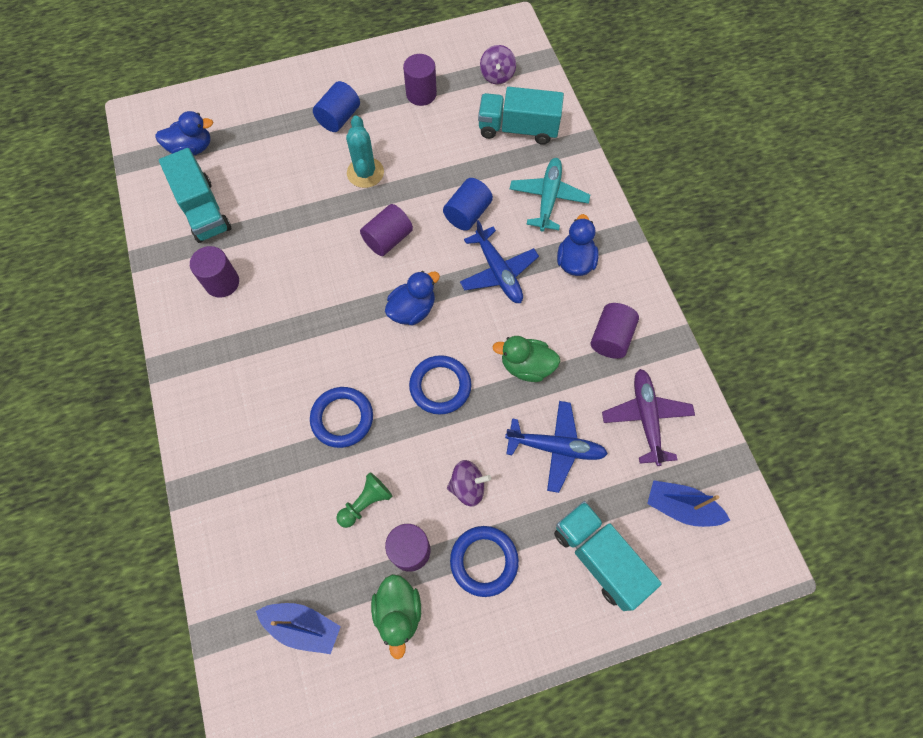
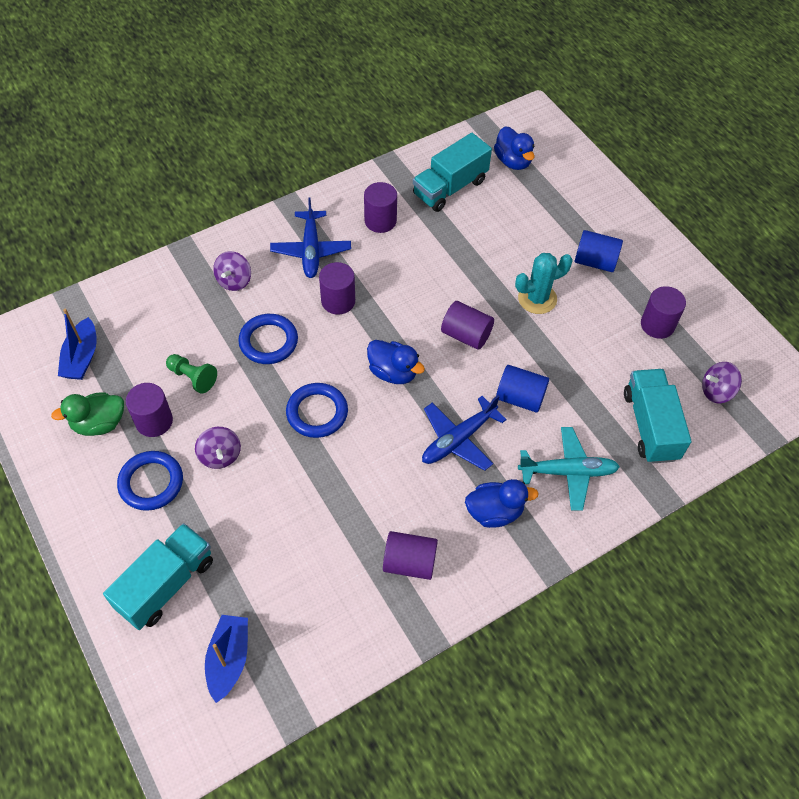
camera: 75 degrees right, 10 degrees down
(250, 441) = (234, 281): none -> purple spinning top
(312, 342) = (338, 301): none -> purple cylinder
(526, 366) = (356, 485): green duck -> none
(556, 448) = (273, 527): blue plane -> blue plane (311, 250)
(646, 417) = (323, 611): purple plane -> none

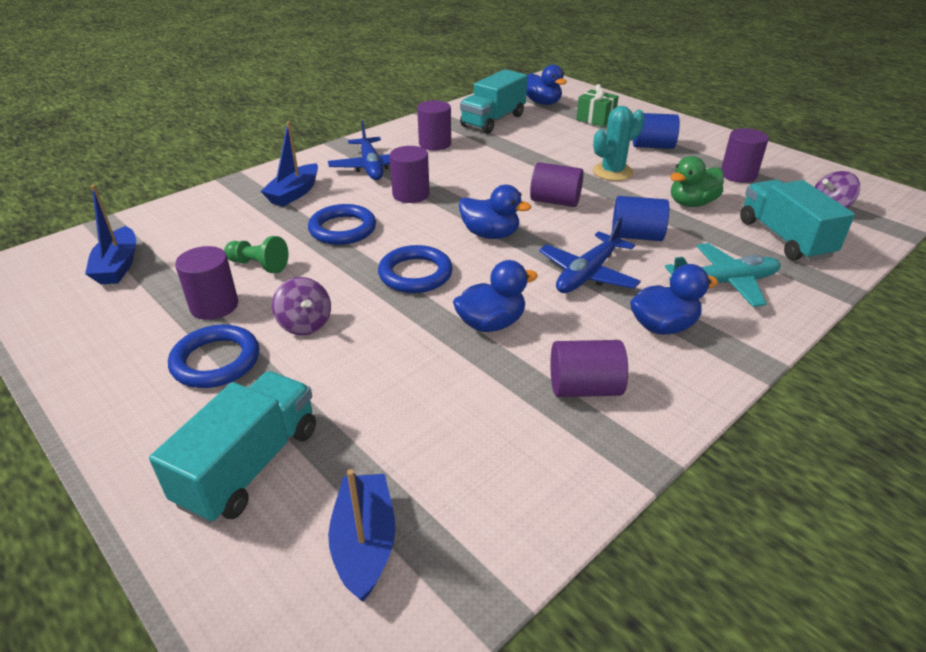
camera: 10 degrees left, 20 degrees down
(99, 424) = (141, 317): green duck -> green duck (691, 203)
(234, 281) = (294, 193): purple spinning top -> blue boat
(361, 483) = (491, 323): none -> blue duck
(557, 202) = (595, 119): none -> green gift

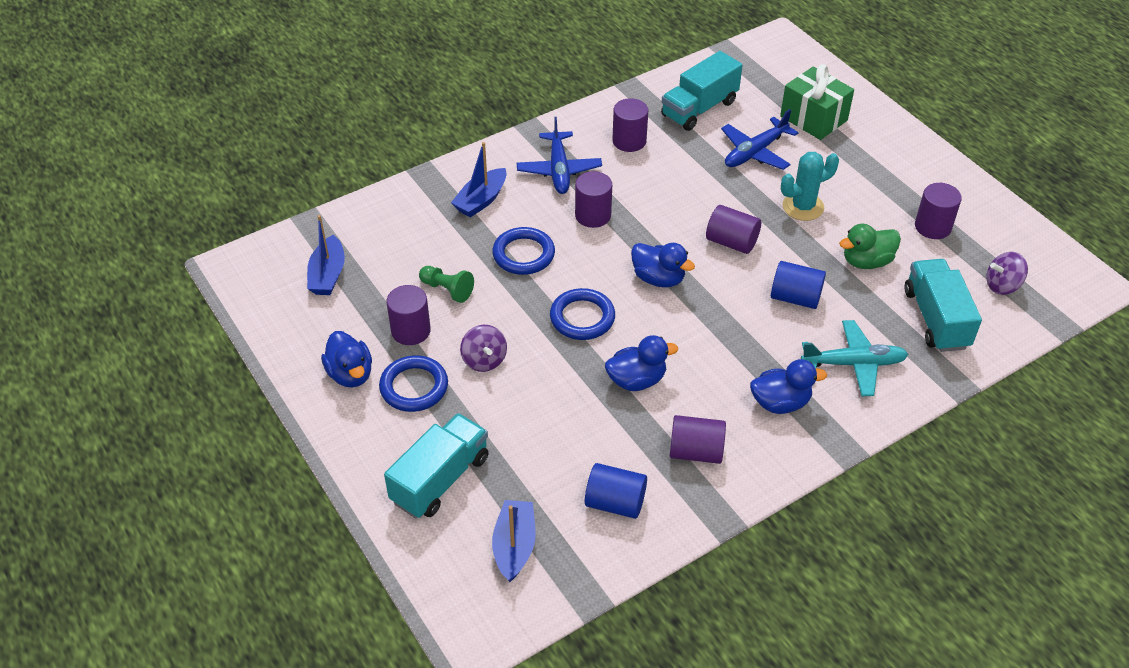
camera: 10 degrees right, 10 degrees up
(543, 103) = (763, 83): blue duck -> blue duck (350, 374)
(587, 274) = (734, 338): blue plane -> blue plane (755, 152)
(595, 119) = (813, 118): green gift -> green gift, size x1.51
(652, 146) = (860, 171): blue cylinder -> blue cylinder (615, 503)

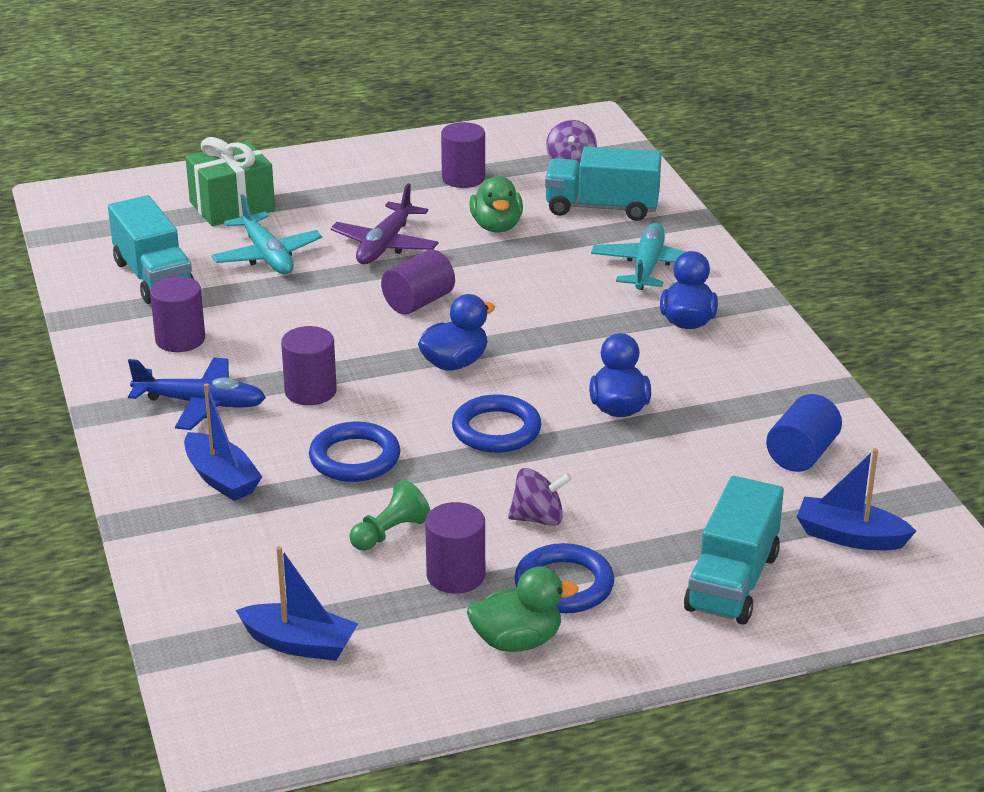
camera: 75 degrees left, 15 degrees down
(350, 374) = (517, 641): blue duck -> green duck
(440, 479) = (732, 582): turquoise truck -> turquoise truck turned 120 degrees counterclockwise
(695, 452) = (741, 388): purple cylinder -> none
(755, 152) = (267, 256): blue plane -> turquoise plane
(795, 297) = (532, 280): blue cylinder -> none
(803, 207) = (385, 245): turquoise cactus -> purple plane

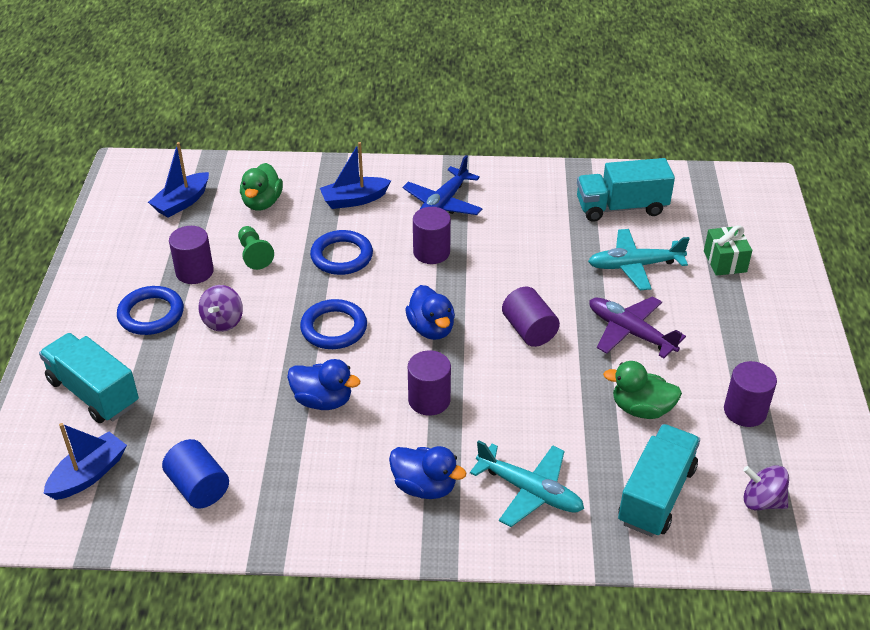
camera: 110 degrees right, 10 degrees up
(180, 339) = (528, 207): purple cylinder -> purple cylinder (429, 400)
(232, 206) = (725, 261): green gift -> green gift, size x0.66
(517, 641) = (118, 281): green duck -> green duck (262, 203)

